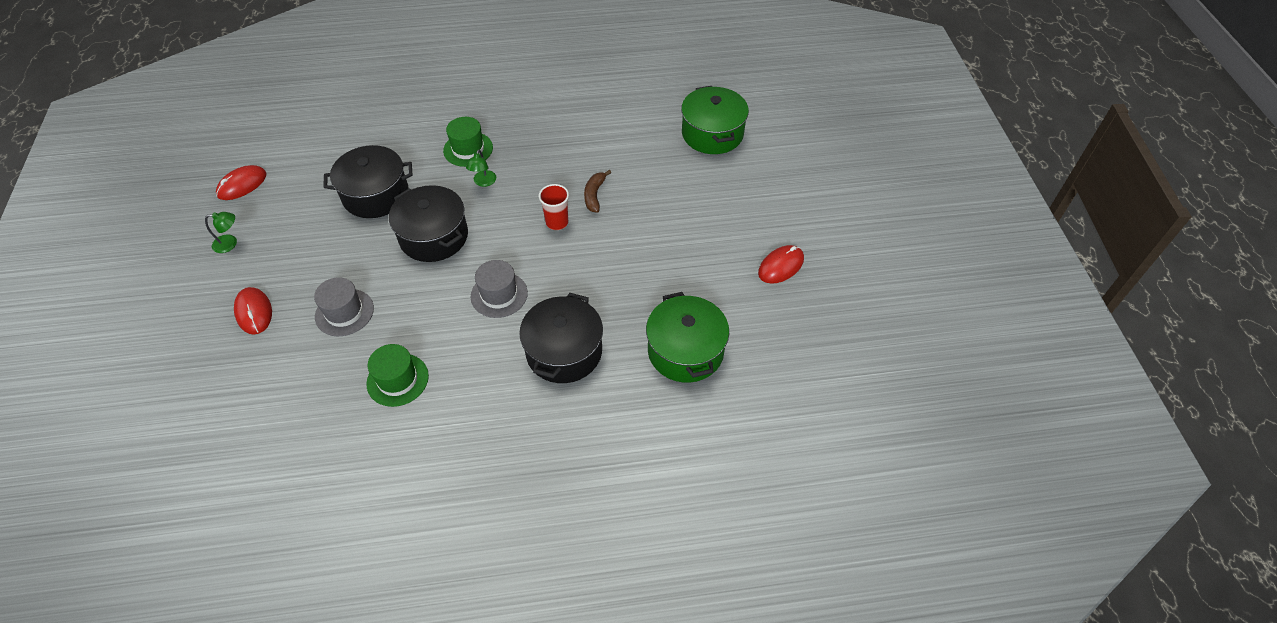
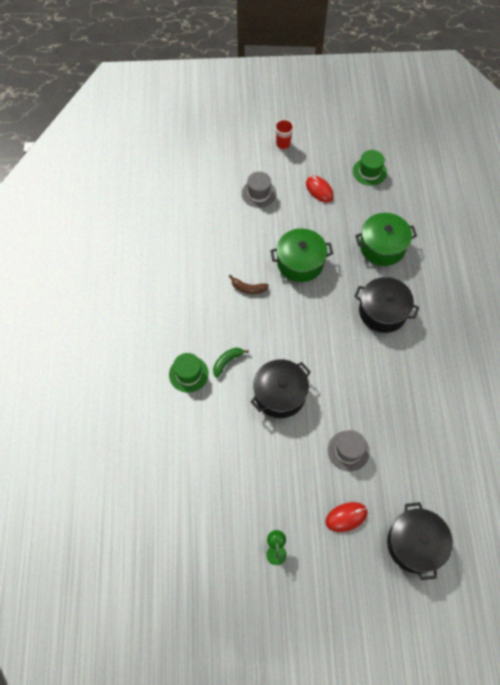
camera: 85 degrees left, 10 degrees up
(242, 185) = (209, 553): red mouse -> none
(375, 195) = (232, 440): black pot -> black pot (415, 544)
(397, 380) = (404, 410): green hat -> green hat (369, 172)
(483, 182) = (227, 362): green lamp -> green banana
(499, 294) = (336, 350): grey hat -> grey hat (259, 193)
(557, 222) = (272, 313): red cup -> red cup (283, 144)
(712, 133) = (194, 211): green pot -> green pot (300, 262)

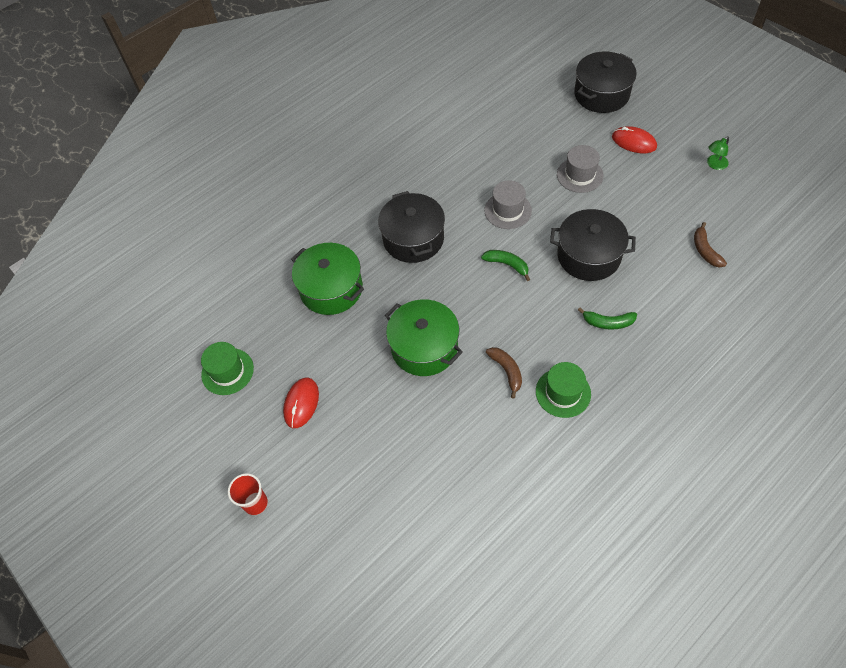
camera: 125 degrees left, 5 degrees down
(188, 374) = (659, 345): green hat -> green hat (563, 392)
(219, 465) = (705, 250): none -> brown banana
(259, 193) = (364, 467): grey hat -> grey hat (508, 210)
(316, 345) = (507, 265): none -> green banana

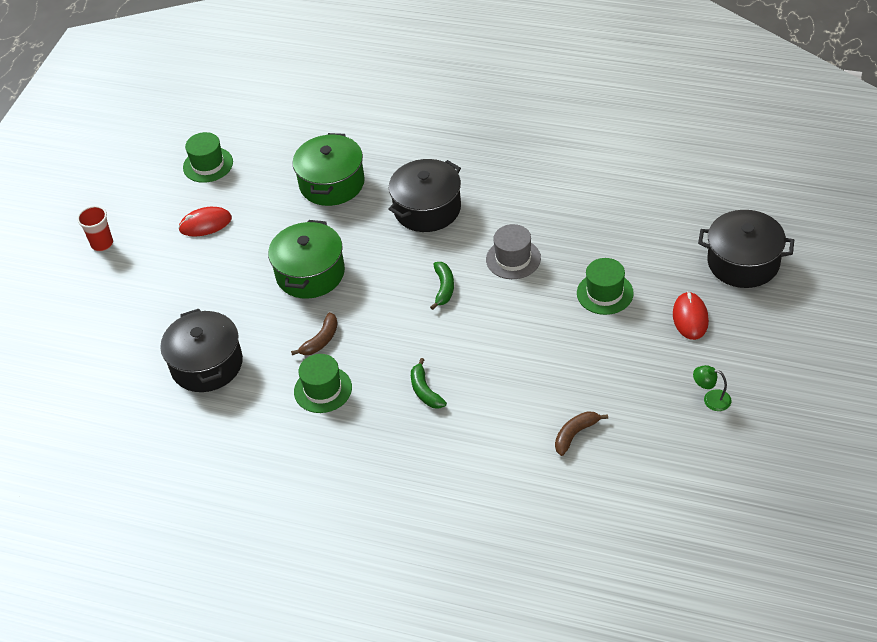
camera: 60 degrees right, 10 degrees down
(580, 175) = (605, 293): grey hat -> green hat
(588, 256) = (499, 344): black pot -> black pot (207, 364)

